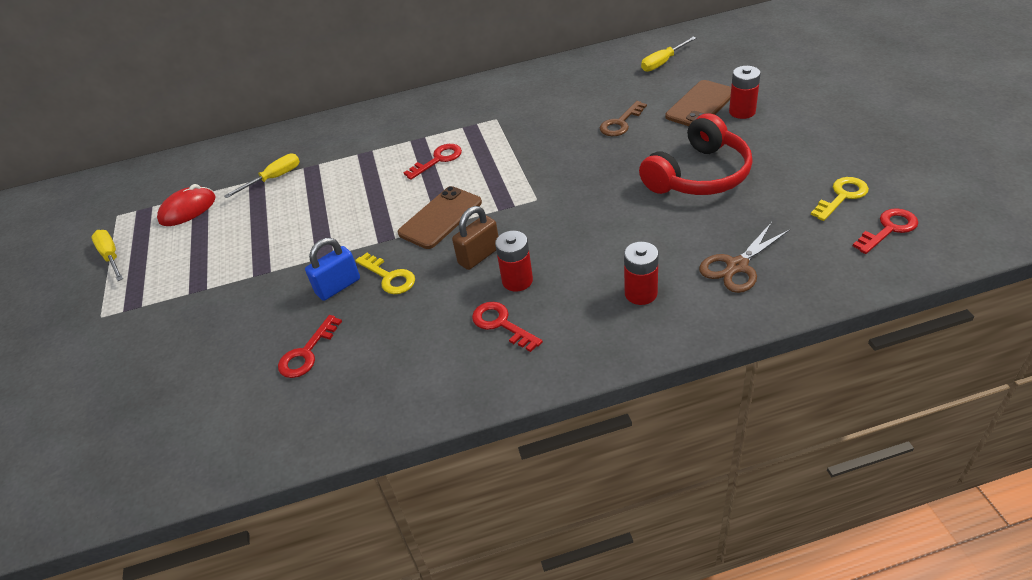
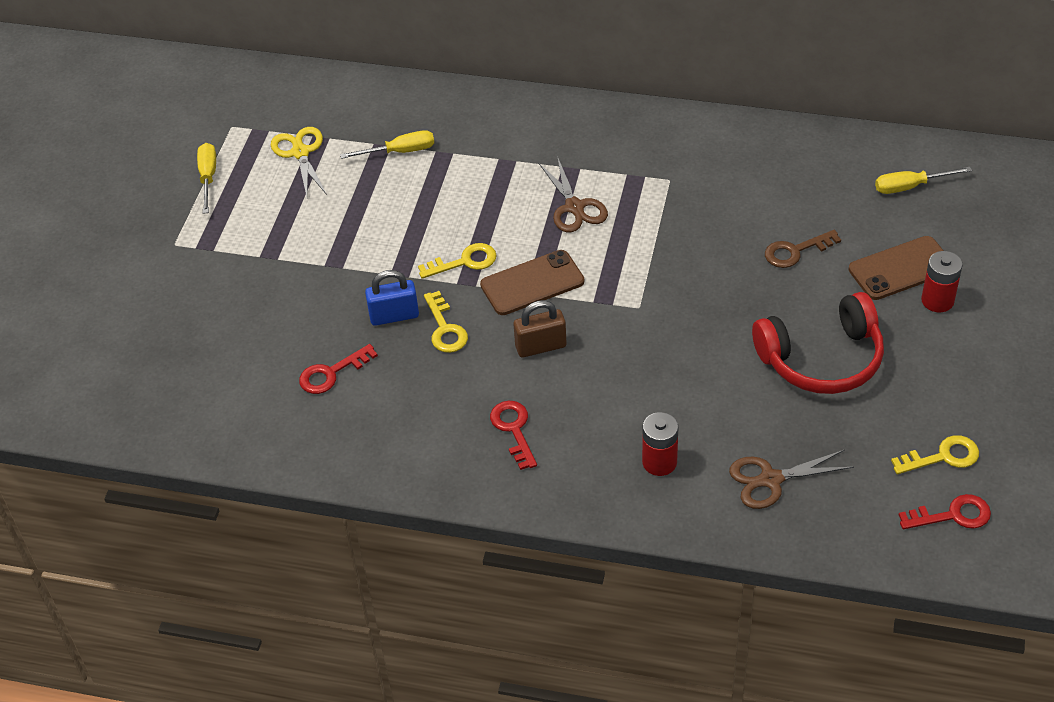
camera: 25 degrees right, 5 degrees up
(188, 210) = (300, 152): red mouse -> yellow scissors
(374, 226) = (465, 261): none -> yellow key
(438, 160) = (574, 207): red key -> brown scissors
(517, 280) = (557, 391): red battery -> none

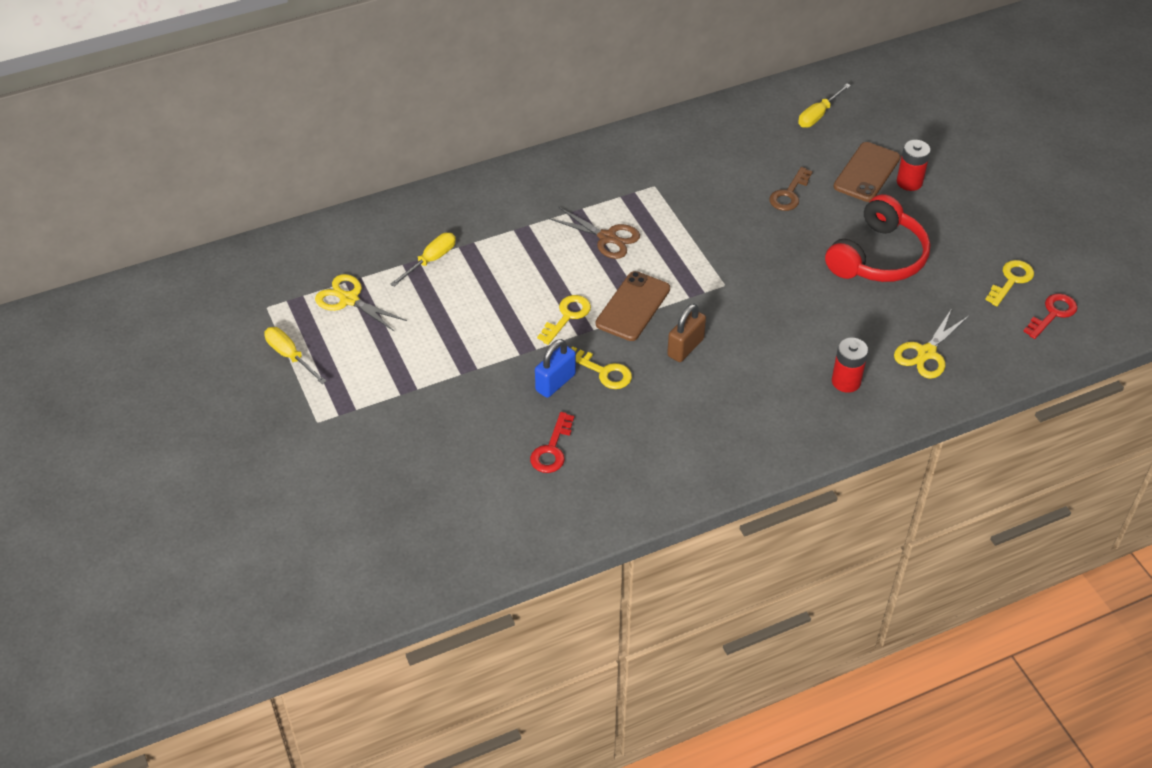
camera: 40 degrees left, 0 degrees up
(513, 429) = (726, 415): red key -> none
(770, 480) = (926, 353): brown scissors -> yellow scissors

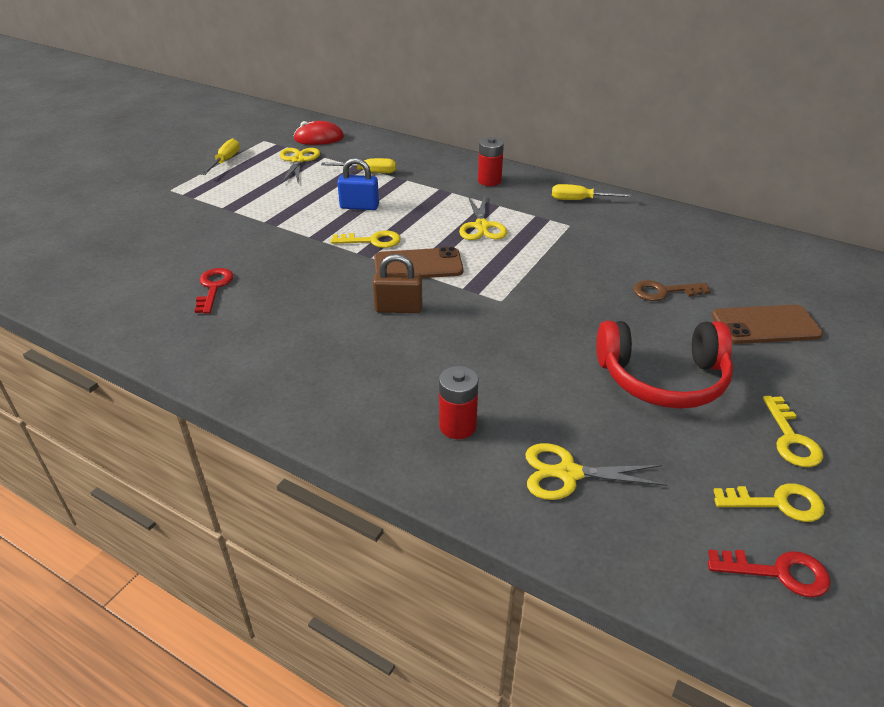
camera: 55 degrees right, 10 degrees down
(310, 262) = (319, 138): none -> red mouse
(552, 449) = (213, 287): red key -> red key turned 105 degrees clockwise
(555, 382) = (292, 262): blue padlock -> blue padlock (359, 206)
(603, 371) = (327, 279): yellow key -> yellow key (791, 439)
(607, 238) = (481, 226): brown scissors -> yellow scissors
(818, 115) = (788, 269): yellow screwdriver -> yellow screwdriver (580, 200)
(909, 182) = (799, 358): red battery -> red battery (489, 181)

